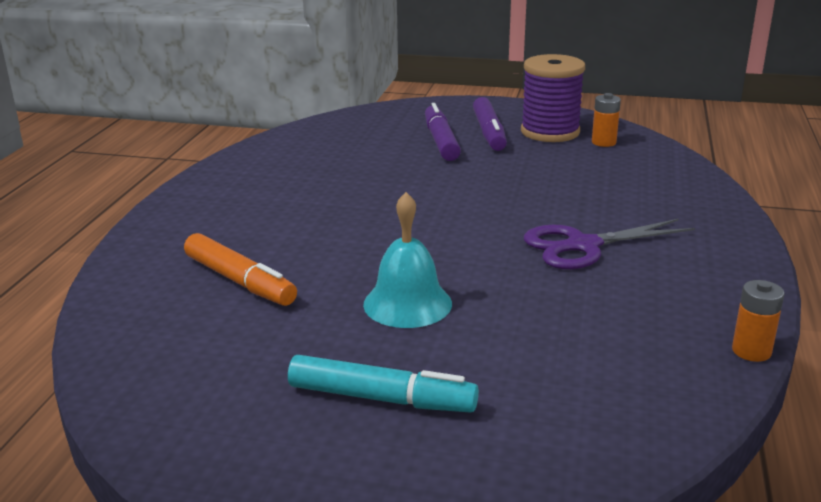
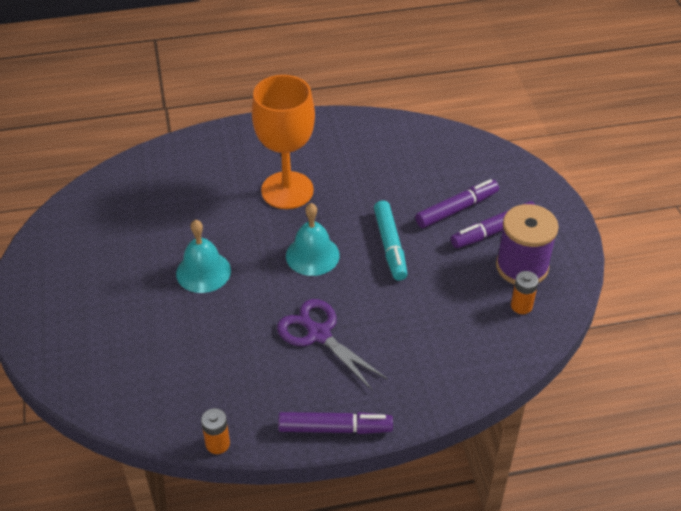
camera: 65 degrees right, 20 degrees up
(239, 281) = (196, 194): orange marker -> none
(309, 218) = (287, 190): none -> orange goblet
(381, 399) = (107, 293): turquoise marker -> turquoise marker (390, 246)
(443, 225) = (312, 255): none -> turquoise bell
(745, 265) = (335, 428): none -> purple marker

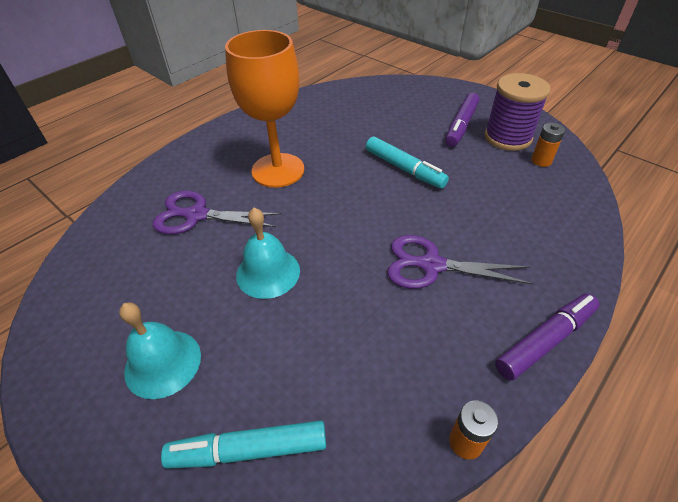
camera: 35 degrees left, 0 degrees up
(101, 369) = (248, 449): none -> turquoise marker
(194, 198) = (196, 215): none -> purple scissors
(312, 255) = (353, 206): turquoise bell -> turquoise bell (163, 363)
(457, 209) = (420, 124): purple marker -> none

